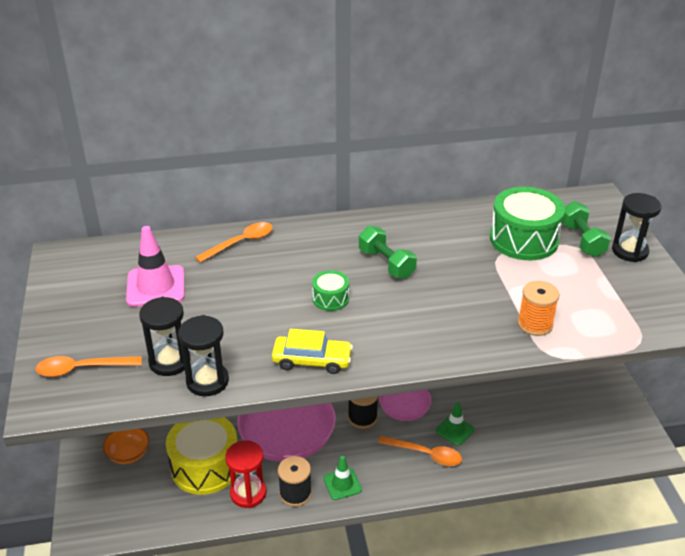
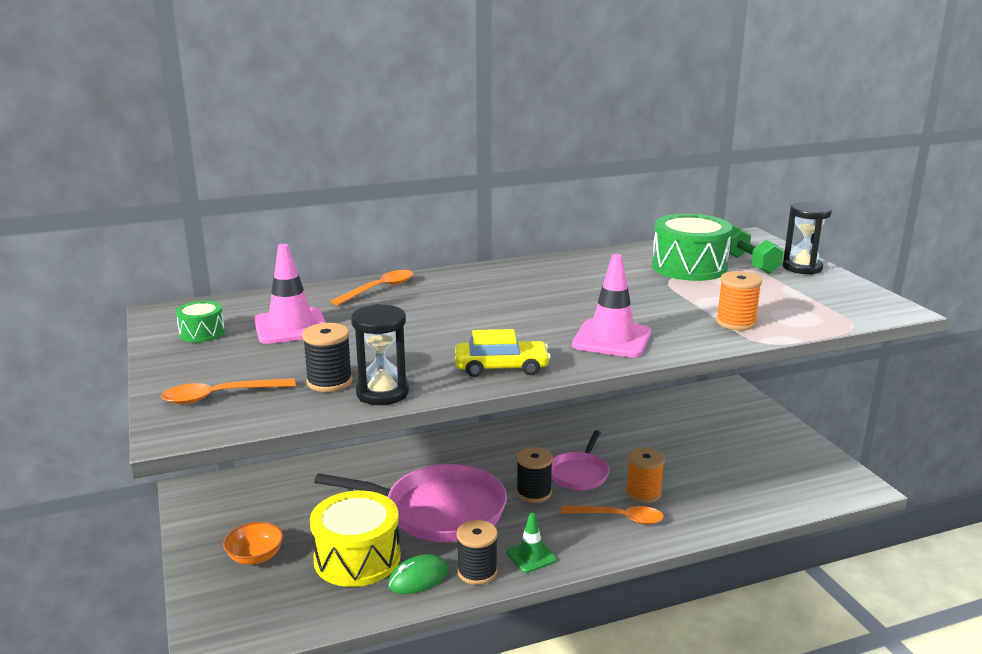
camera: 10 degrees left, 15 degrees down
(169, 362) = (329, 382): black hourglass -> black spool
(248, 493) = (418, 578): red hourglass -> green mouse
(330, 298) = (501, 321): green drum -> green drum (202, 333)
(386, 263) = (551, 292): green dumbbell -> none
(417, 334) = (611, 339): none -> pink traffic cone
(454, 430) = (643, 493): green traffic cone -> orange spool

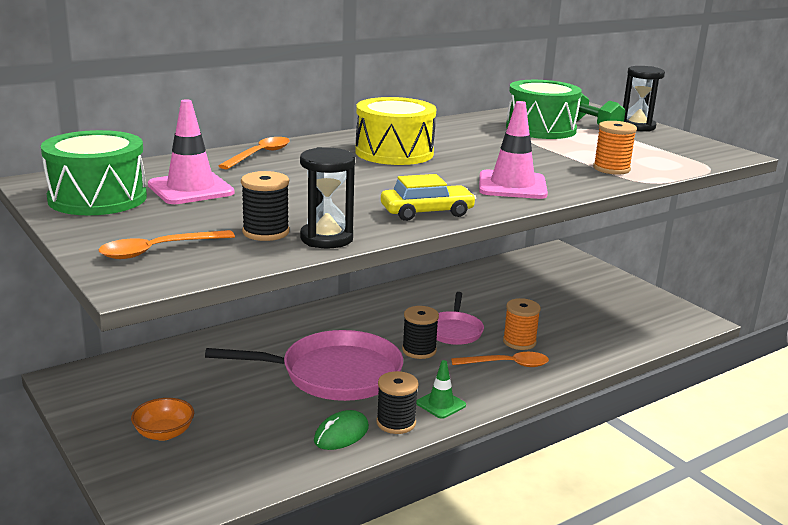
camera: 15 degrees left, 0 degrees up
(202, 333) = (97, 198): green drum -> green drum, size x2.02
(357, 558) = (271, 423): yellow drum -> yellow drum (394, 153)

